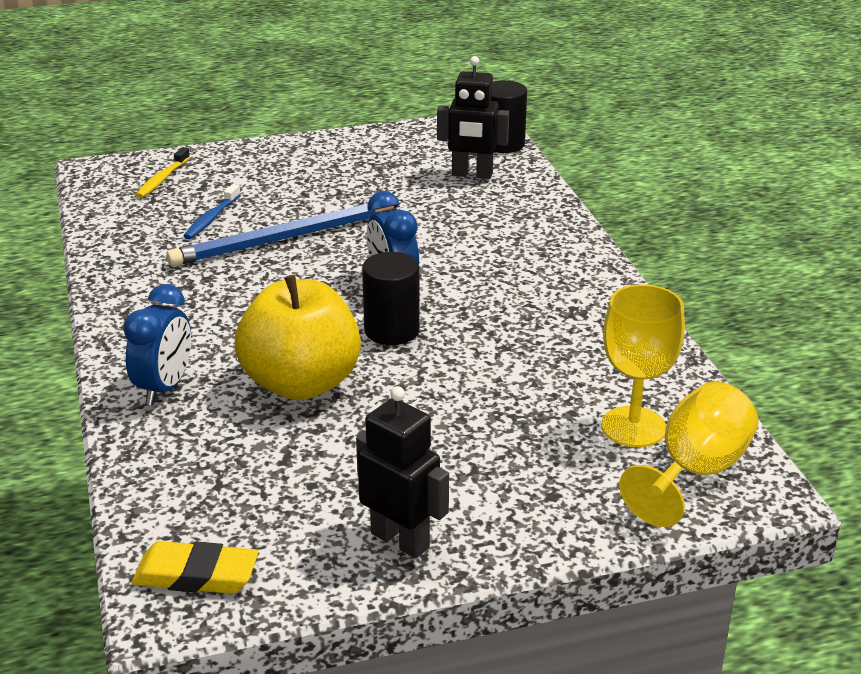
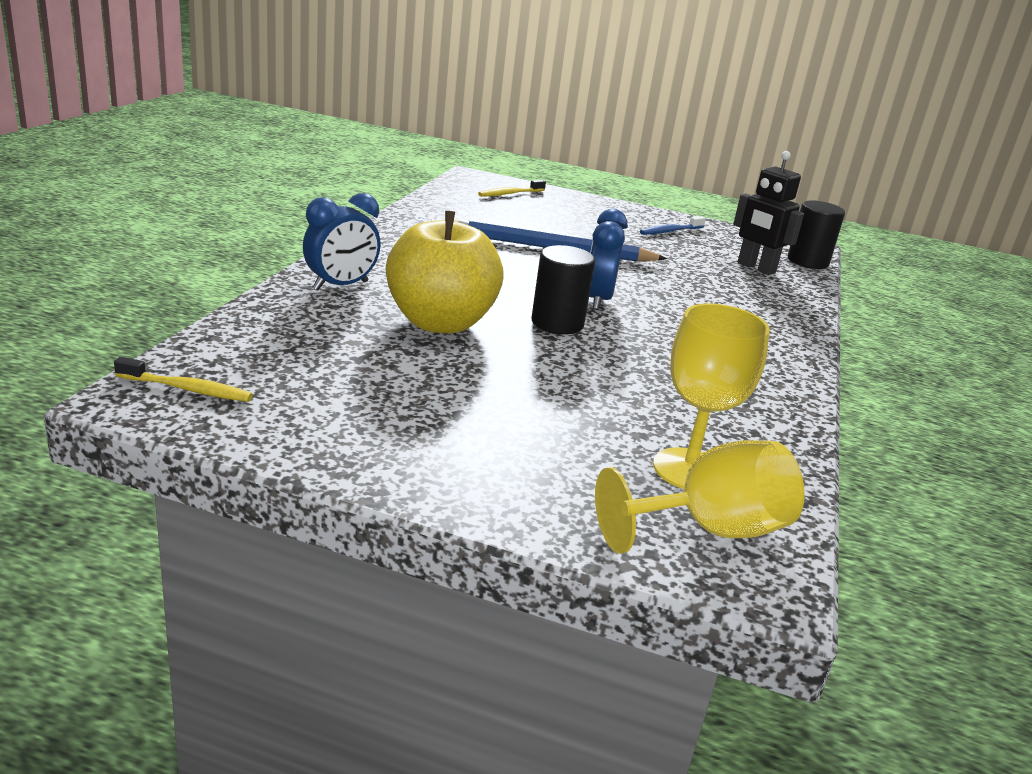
camera: 30 degrees right, 5 degrees down
(196, 575) = (187, 389): yellow eraser -> yellow toothbrush
(211, 218) = (513, 221): blue toothbrush -> blue toothbrush (670, 231)
(400, 540) = (367, 444): black robot -> none

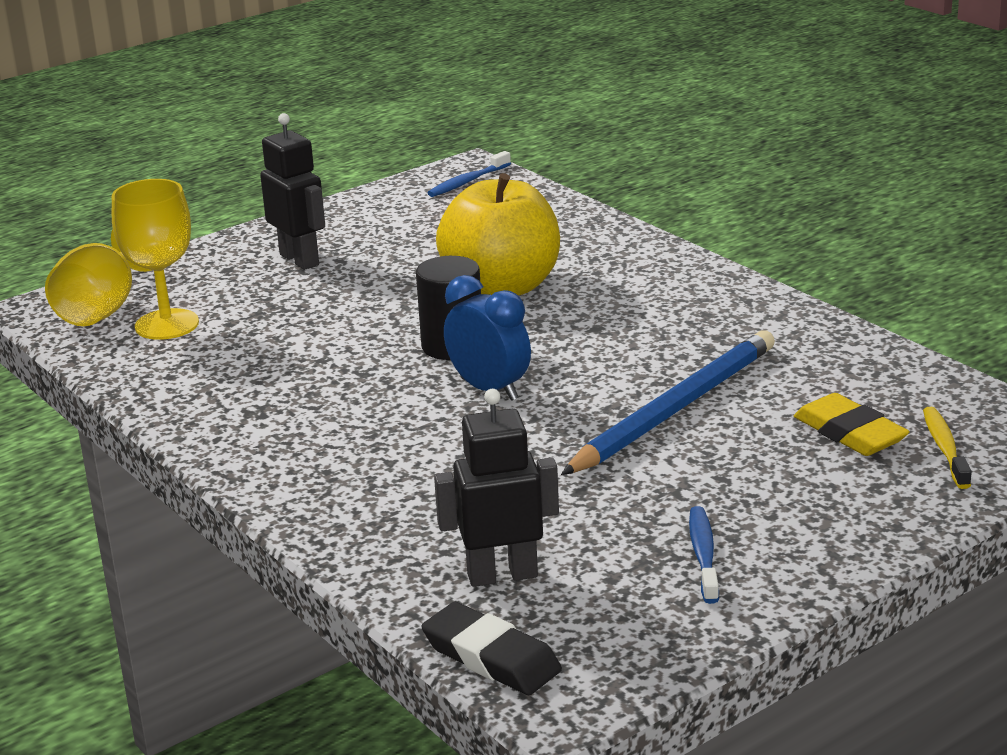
camera: 130 degrees right, 0 degrees up
(187, 389) = (467, 182): yellow toothbrush -> blue toothbrush
(341, 286) = (623, 258): blue clock -> none
(478, 438) = (300, 259): none -> black robot
(520, 210) = (850, 433): none -> yellow eraser
(807, 261) = (491, 657): black cylinder -> black eraser

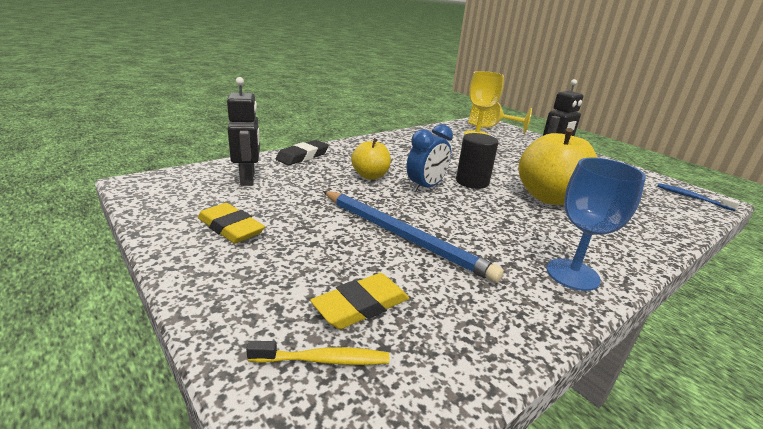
camera: 85 degrees right, 0 degrees up
(449, 444) = (370, 176): none -> yellow apple
(491, 657) = (186, 173): black eraser -> black eraser (302, 156)
(703, 554) = (231, 228): blue toothbrush -> yellow eraser
(728, 302) = (572, 274): none -> blue goblet

